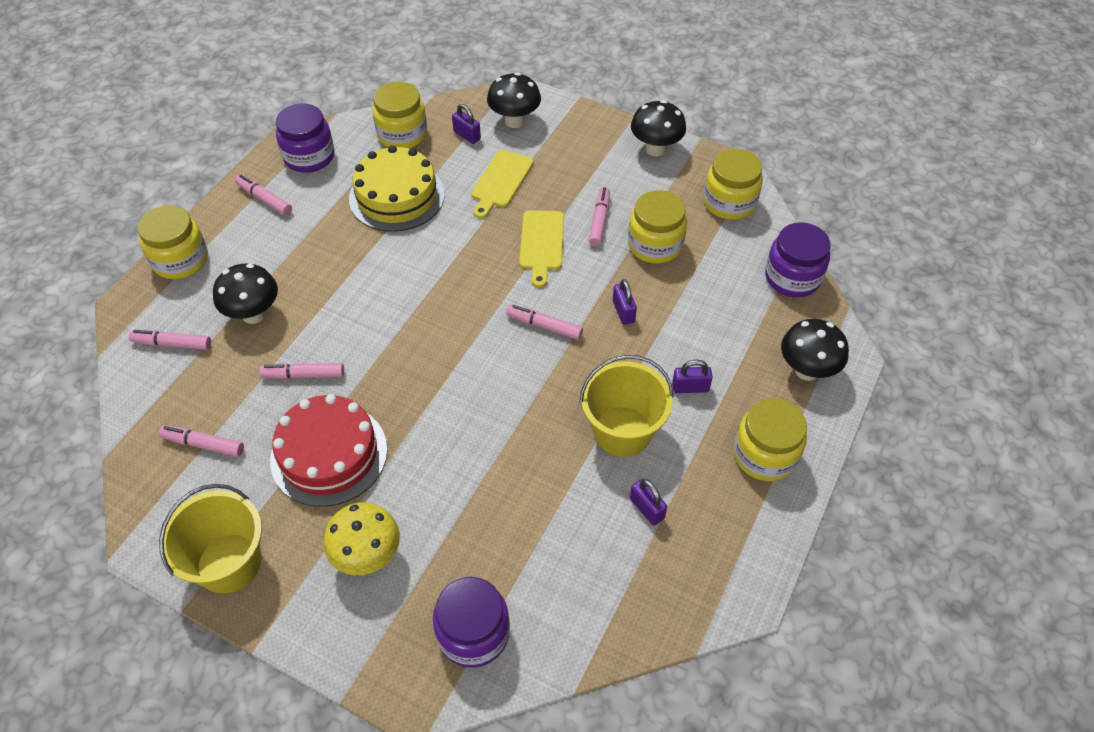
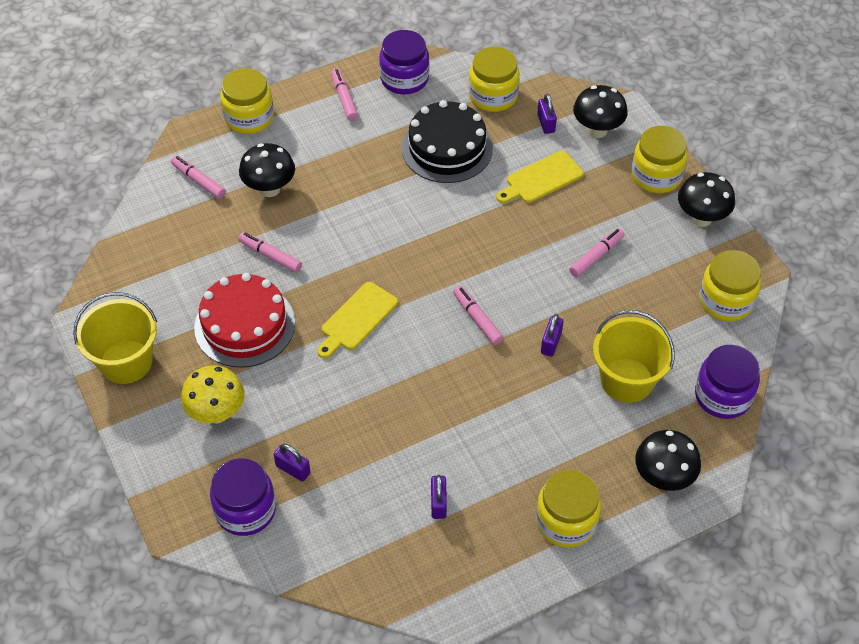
camera: 35 degrees right, 0 degrees up
(203, 444) = (167, 268): pink marker -> none
(396, 196) = (447, 148): yellow cake -> black cake
(541, 244) = (531, 250): yellow cutting board -> yellow cutting board (357, 319)
(622, 431) = (469, 436): yellow bucket -> yellow bucket (627, 380)
(655, 245) = (626, 302): yellow jar -> yellow jar (656, 176)
(690, 387) = (552, 434): purple padlock -> purple padlock (293, 469)

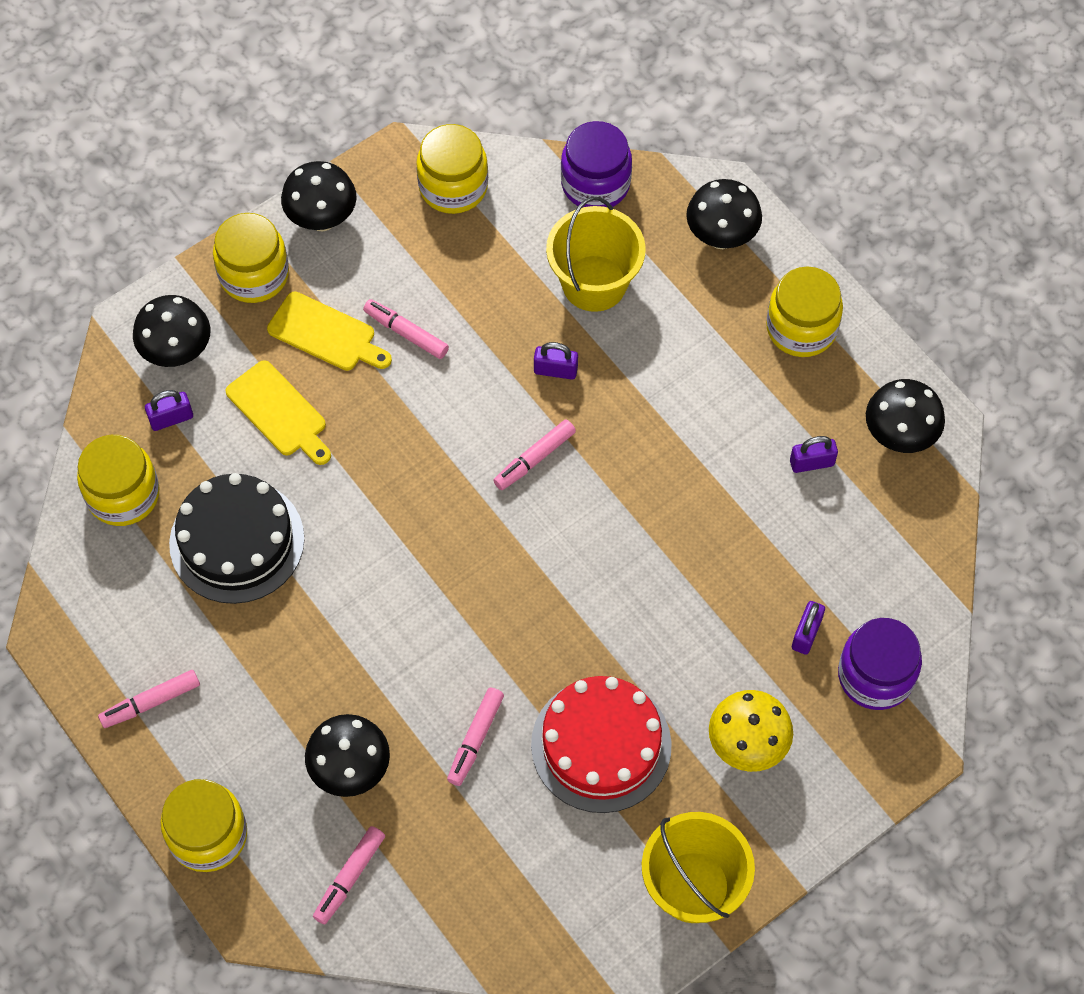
camera: 100 degrees left, 10 degrees up
(357, 319) = (563, 604): yellow cutting board -> yellow cutting board (326, 334)
(404, 79) = (99, 623): purple jar -> none
(450, 575) = (899, 436): none -> black mushroom

